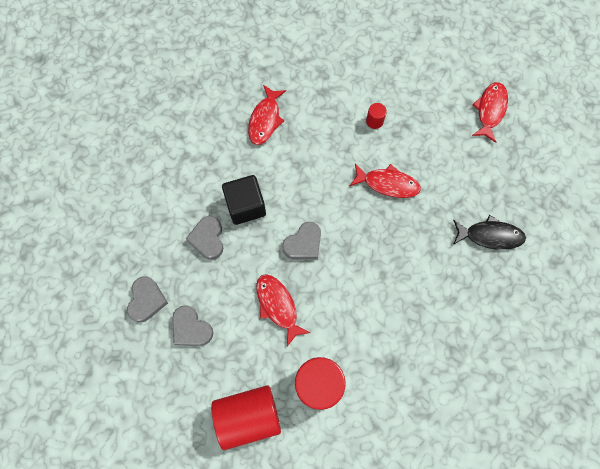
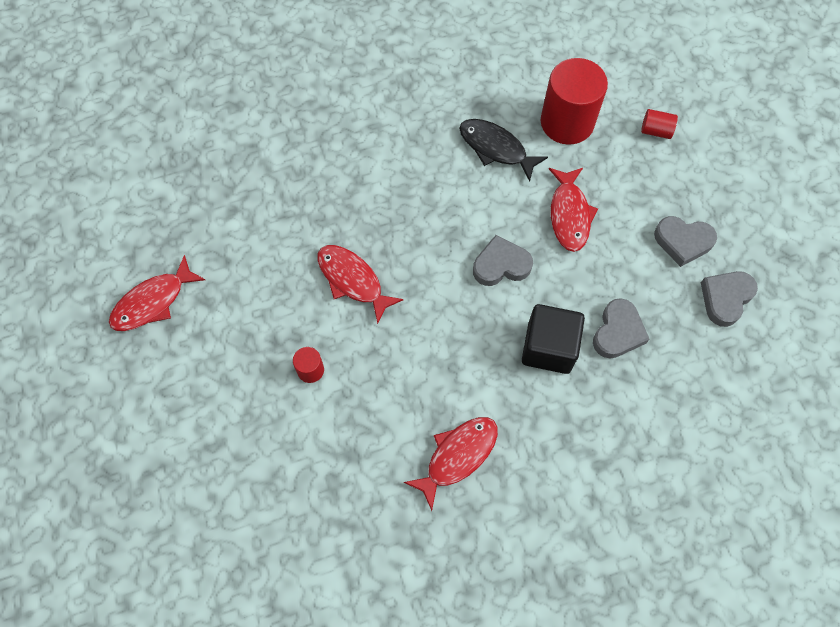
camera: 150 degrees left, 5 degrees down
(191, 328) = (683, 242): grey heart -> grey heart turned 120 degrees clockwise
(248, 416) = (656, 131): red cylinder -> red cylinder, size x0.44
(490, 236) = (280, 163): black fish -> black fish (496, 148)

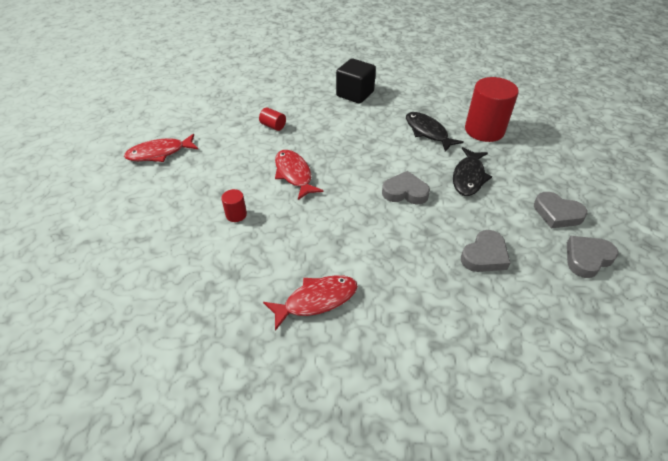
camera: 20 degrees right, 20 degrees down
(548, 348) = (422, 250): black cube -> black cube (355, 94)
(569, 214) = (468, 177): red fish -> black fish
(656, 131) = (551, 148): red cylinder -> red cylinder (273, 126)

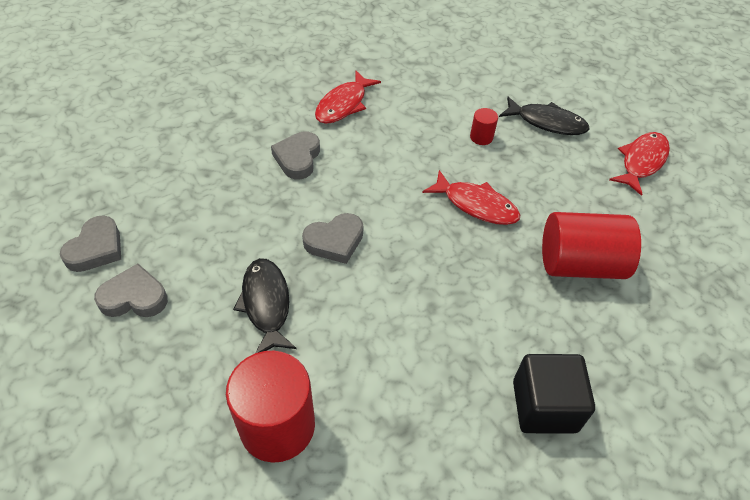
camera: 145 degrees right, 5 degrees up
(273, 126) = (580, 264): red cylinder -> red cylinder, size x2.27
(427, 132) = (366, 369): black fish -> black fish (547, 122)
(484, 255) = (212, 203): grey heart -> grey heart (298, 158)

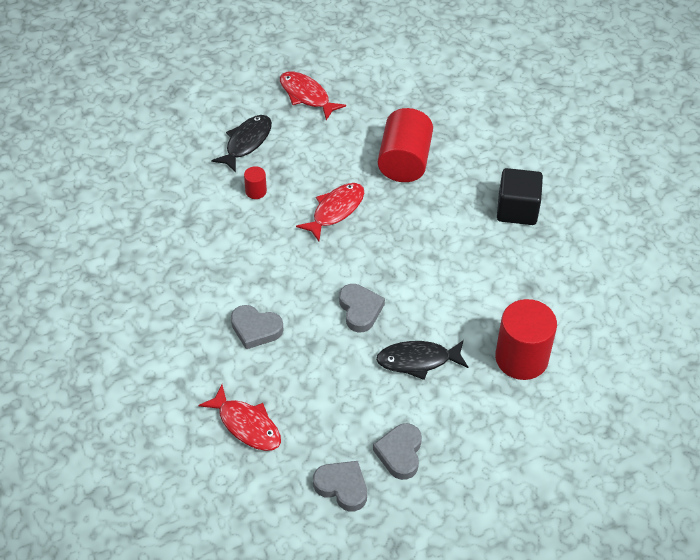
camera: 80 degrees left, 0 degrees up
(343, 104) = (187, 287): red fish -> red fish (246, 425)

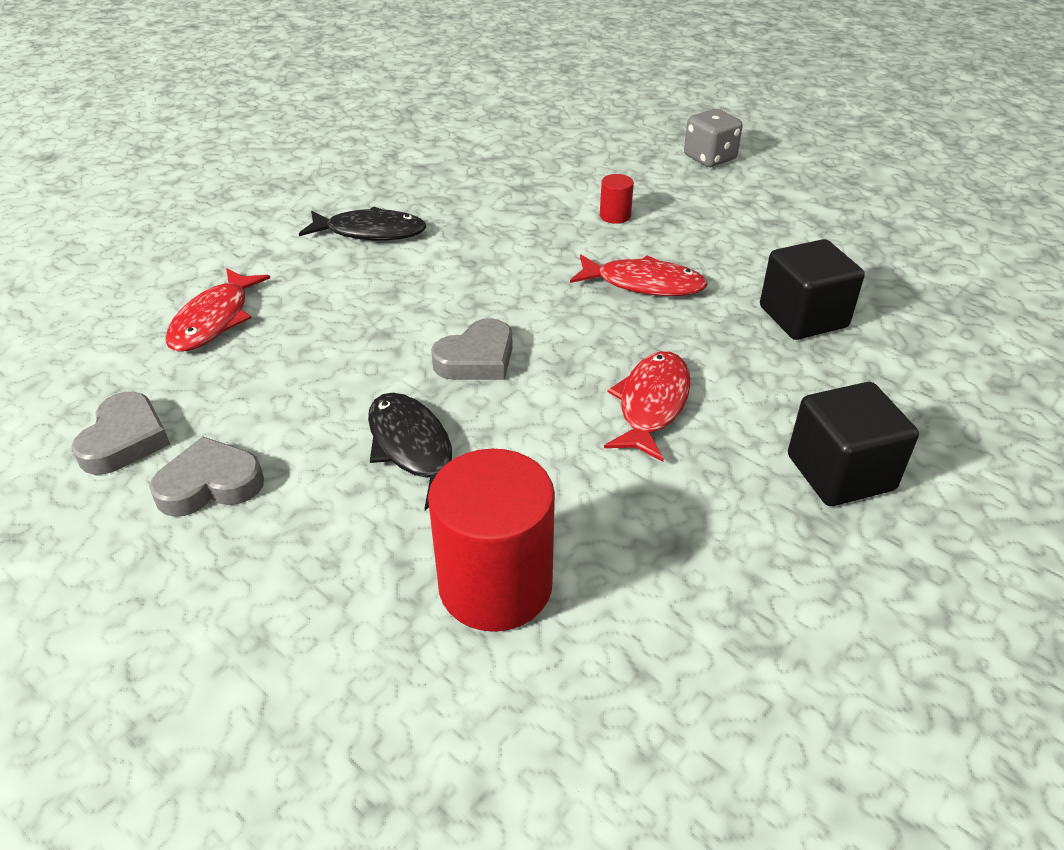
camera: 65 degrees right, 10 degrees down
(218, 114) = (709, 158): none -> grey dice
(246, 142) = (687, 187): black fish -> black fish (370, 232)
(255, 329) = (383, 281): grey heart -> none
(306, 96) = (819, 205): red fish -> red fish (651, 405)
(404, 161) = (803, 317): red cylinder -> black cube

